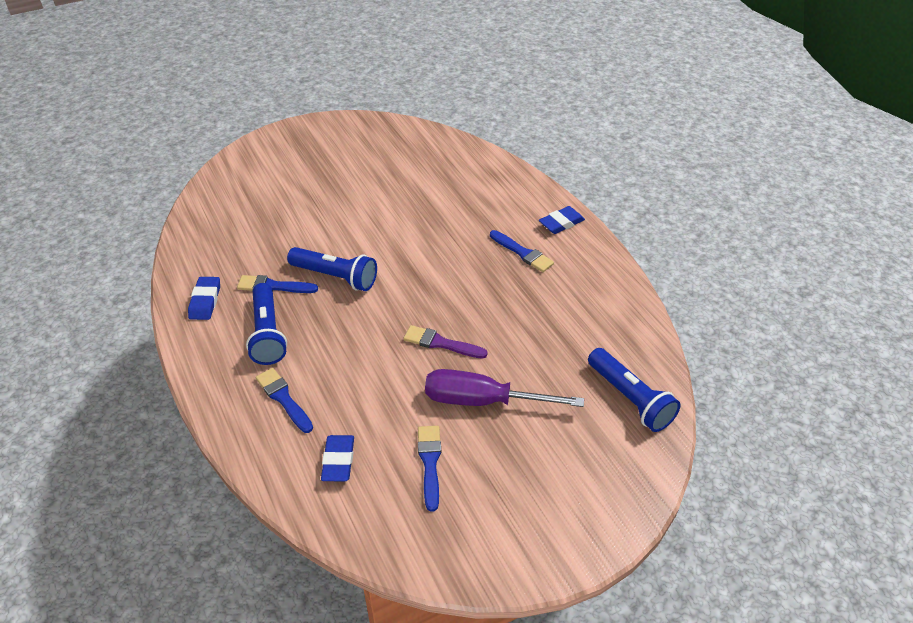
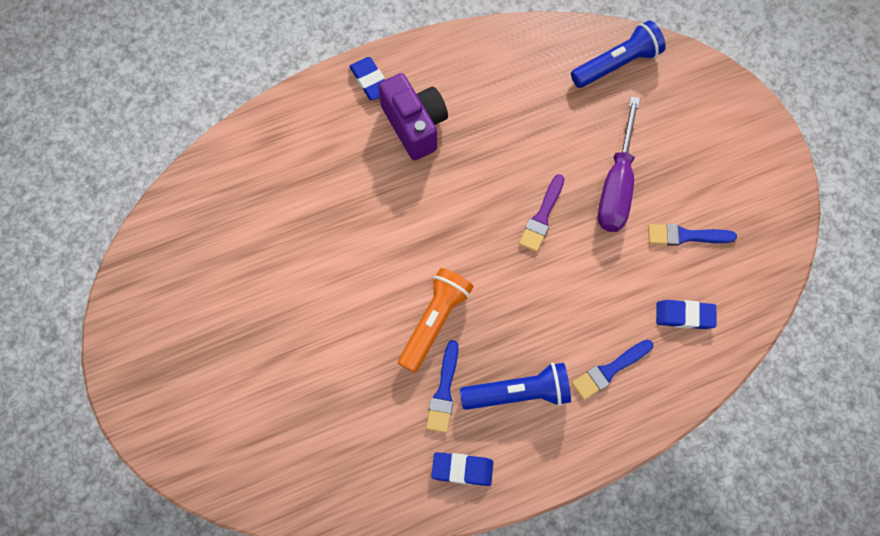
camera: 85 degrees left, 25 degrees up
(335, 277) = (434, 321): blue flashlight -> orange flashlight
(522, 253) = (415, 125): blue brush -> purple camera

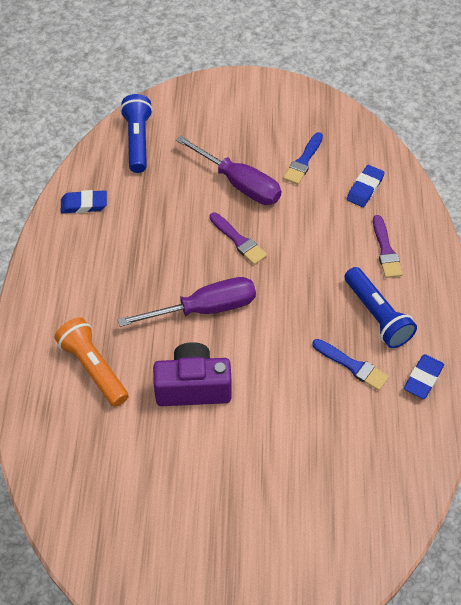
camera: 65 degrees left, 15 degrees down
(370, 81) = (40, 310): blue eraser -> blue eraser (84, 204)
(415, 125) = (104, 294): purple camera -> purple camera (193, 387)
(434, 321) = (289, 349): orange flashlight -> orange flashlight (93, 368)
(443, 222) = (205, 309): none -> purple screwdriver
(518, 393) = (377, 315): blue flashlight -> blue flashlight turned 135 degrees clockwise
(609, 370) = (386, 250): blue brush -> purple brush

